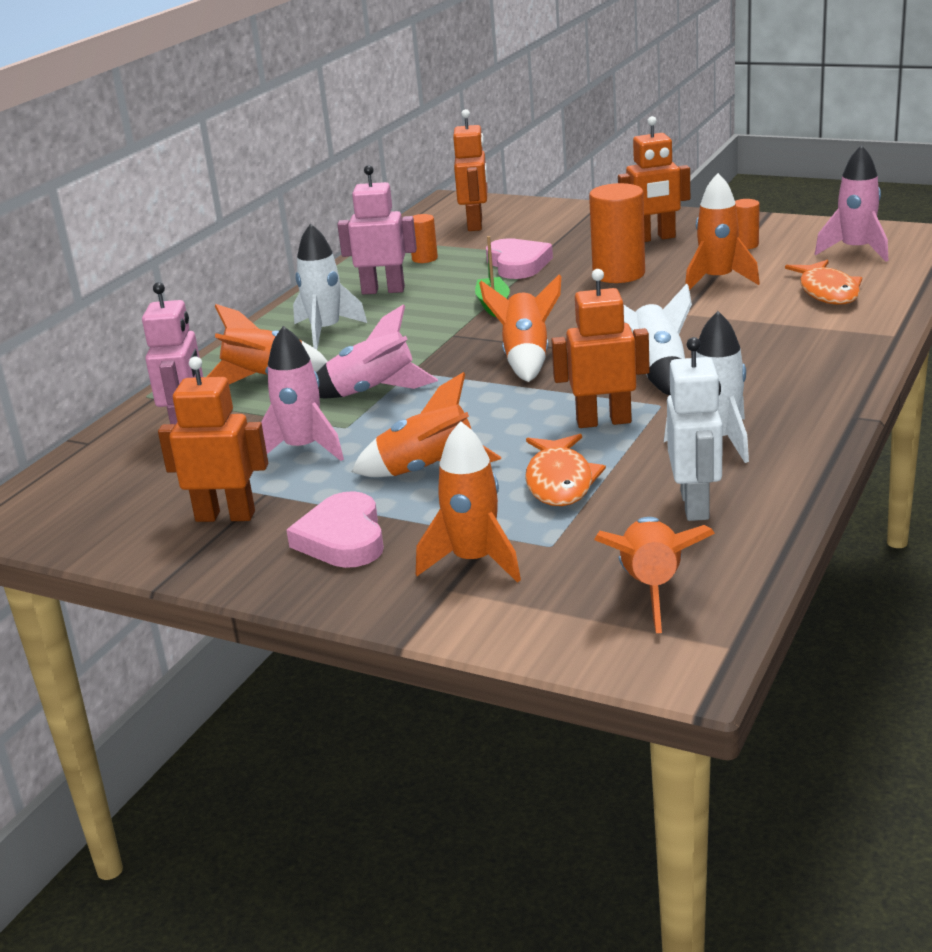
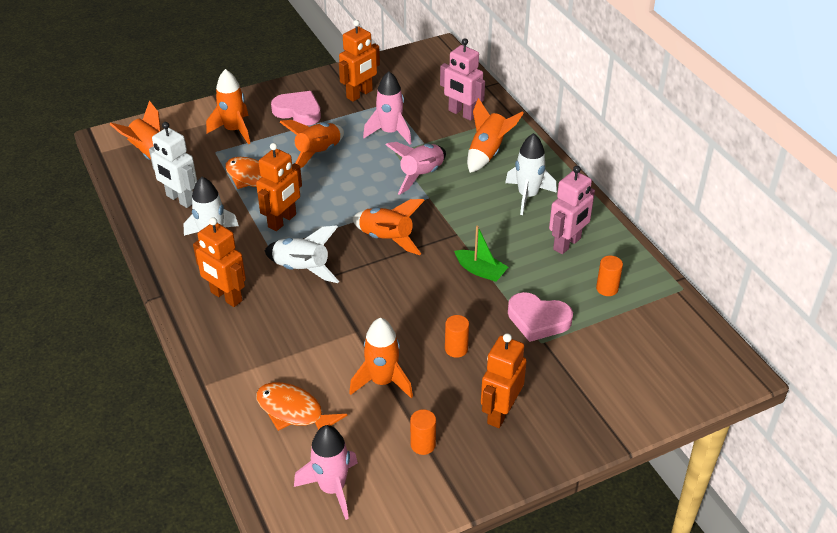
camera: 125 degrees right, 15 degrees up
(475, 224) = (654, 350): orange robot -> orange robot (226, 297)
(619, 274) = (456, 349): orange cylinder -> orange cylinder, size x0.53

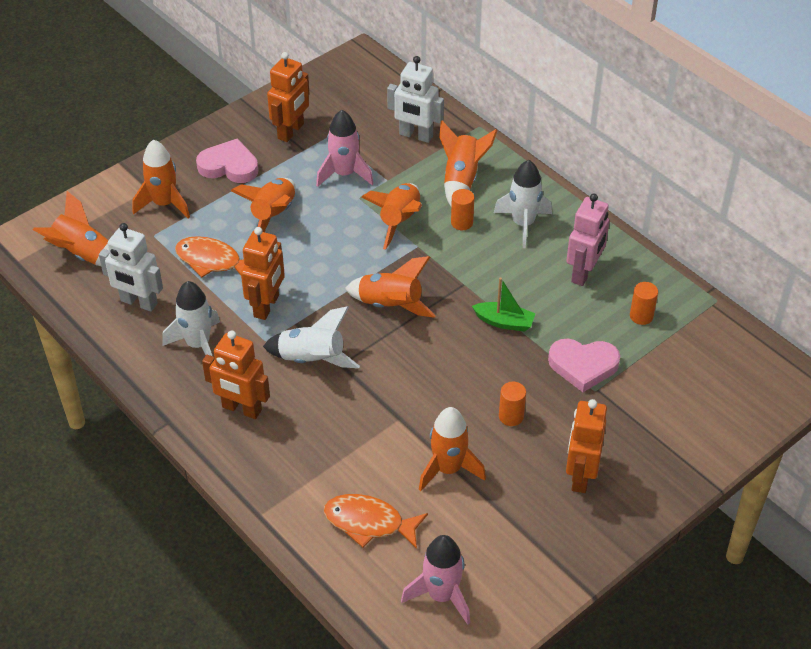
camera: 15 degrees left, 5 degrees up
(421, 175) = (399, 221): pink rocket -> orange rocket
(423, 445) = (515, 528): orange cylinder -> orange cylinder (462, 222)
(462, 113) = (415, 135): pink robot -> white robot

